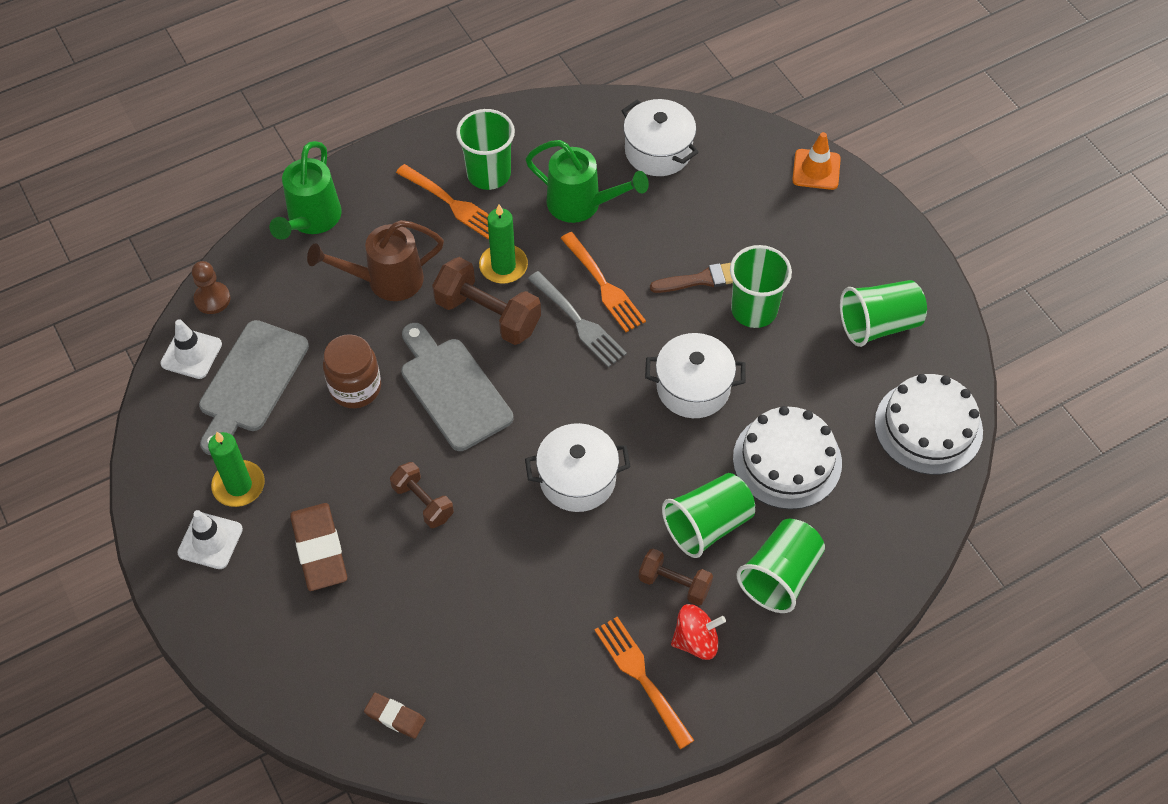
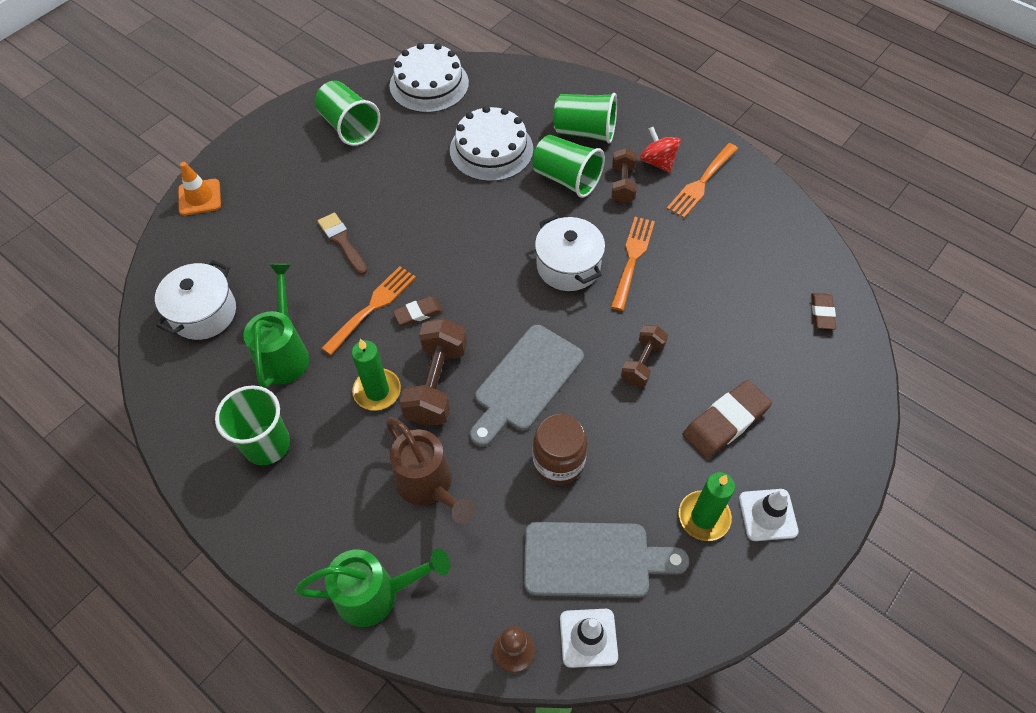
camera: 110 degrees left, 0 degrees up
(452, 203) = (314, 464): orange fork -> orange fork (632, 259)
(578, 322) = (418, 313): grey fork -> brown eraser
(693, 388) = (452, 219): white pot -> none
(754, 310) = (361, 201): green cup -> none

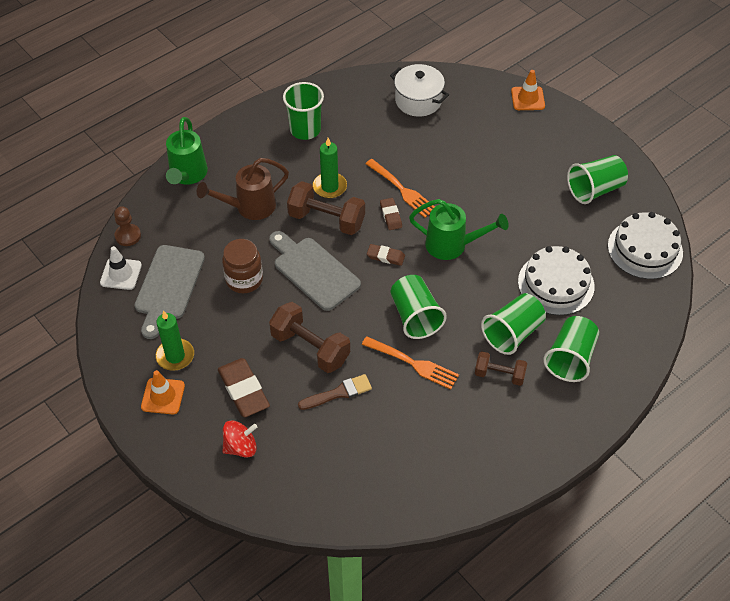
camera: 100 degrees right, 5 degrees down
(284, 353) = (374, 140): green watering can -> green watering can (452, 245)
(342, 241) = (468, 177): brown brush -> brown brush (339, 393)
(568, 266) = (415, 317): white pot -> green cup
(642, 363) = (310, 348): brown dumbbell -> brown dumbbell, size x1.64
(658, 162) = (523, 409): red spinning top -> red spinning top (241, 447)
(701, 182) = (492, 439): orange fork -> none
(767, 515) = (163, 396): white traffic cone -> orange traffic cone
(822, 313) = (324, 494): brown eraser -> brown eraser (385, 256)

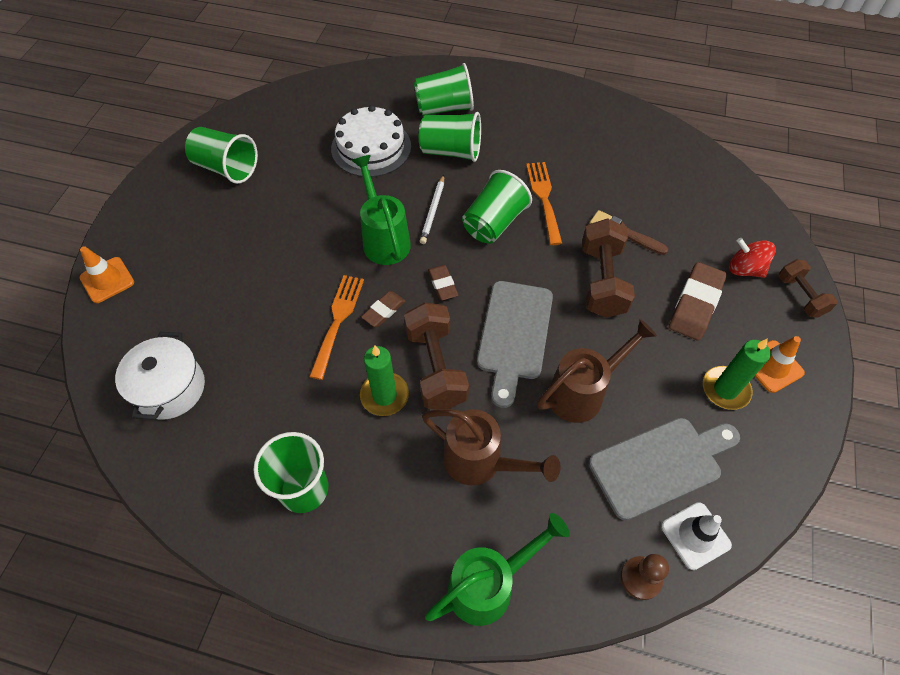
camera: 125 degrees left, 5 degrees up
(244, 280) = (582, 393): brown jar -> brown watering can
(456, 287) = (433, 211): none -> white pencil
(499, 375) = (501, 141): brown dumbbell -> brown dumbbell (800, 296)
(645, 249) = (283, 109): white cake -> none

